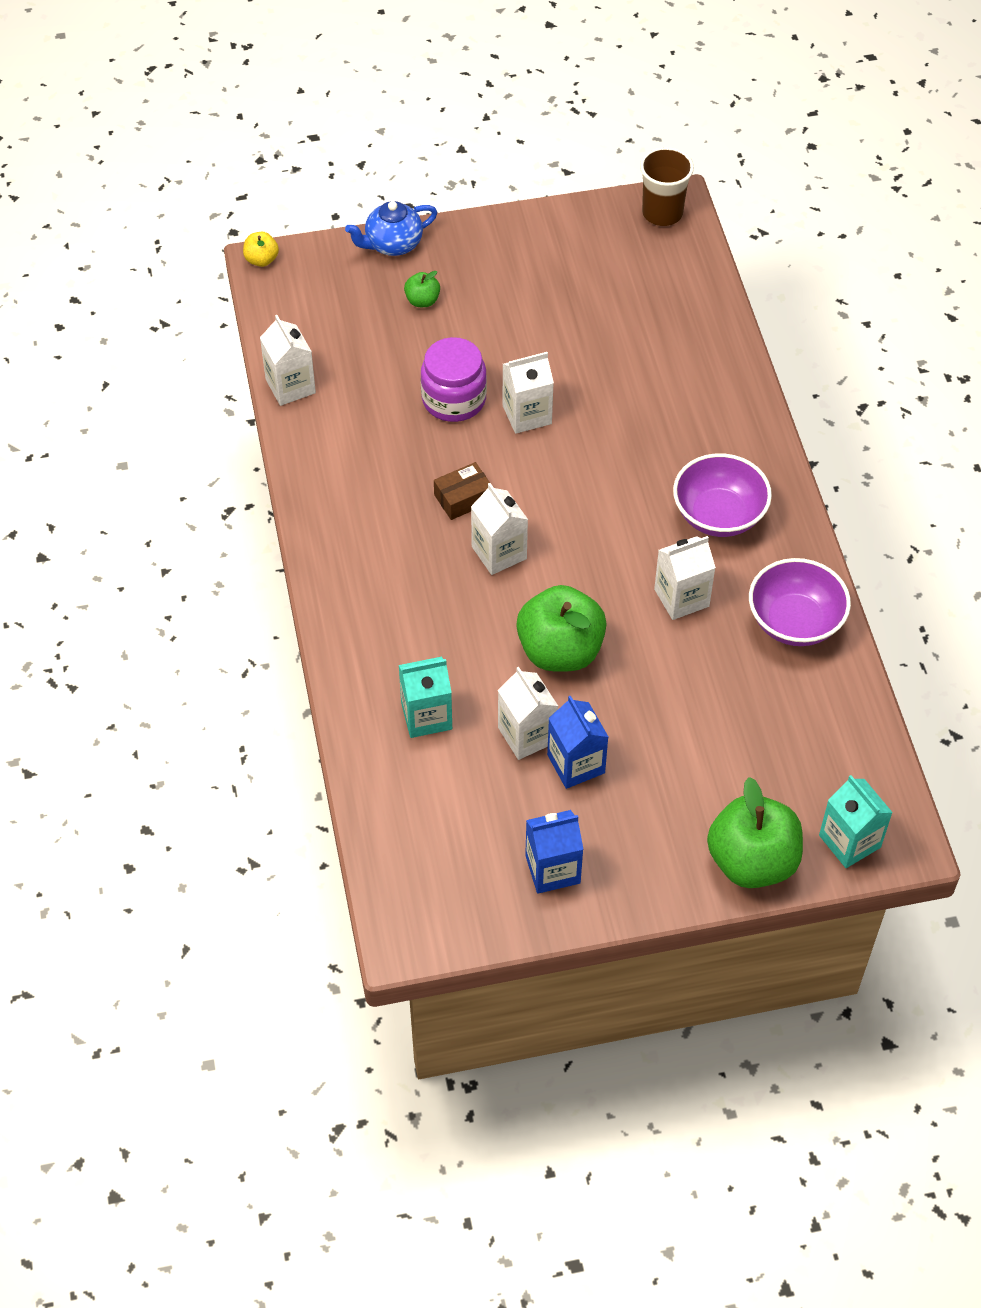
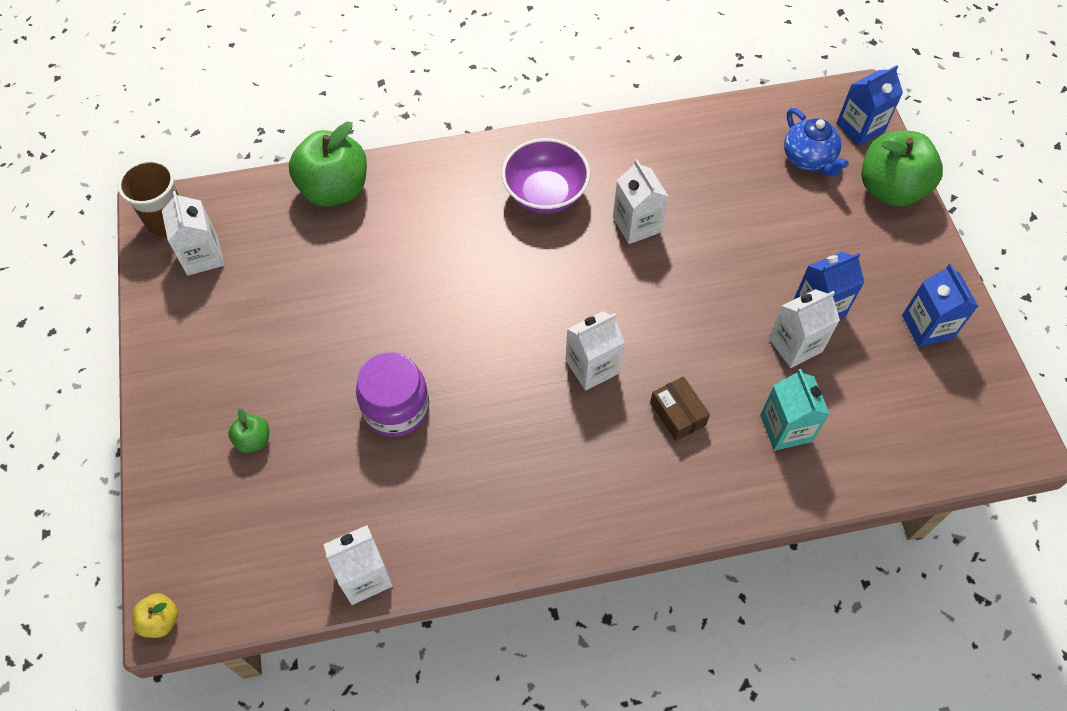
camera: 90 degrees left, 5 degrees up
(392, 244) = (163, 472): blue teapot -> blue teapot (808, 159)
(463, 498) = (526, 398): brown box -> brown box (678, 413)
(527, 414) = (420, 342): white carton -> white carton (202, 256)
(560, 651) = (701, 317): green apple -> green apple (334, 189)
(795, 622) = (656, 148): purple bowl -> none
(849, 841) = (860, 128): turquoise carton -> blue carton

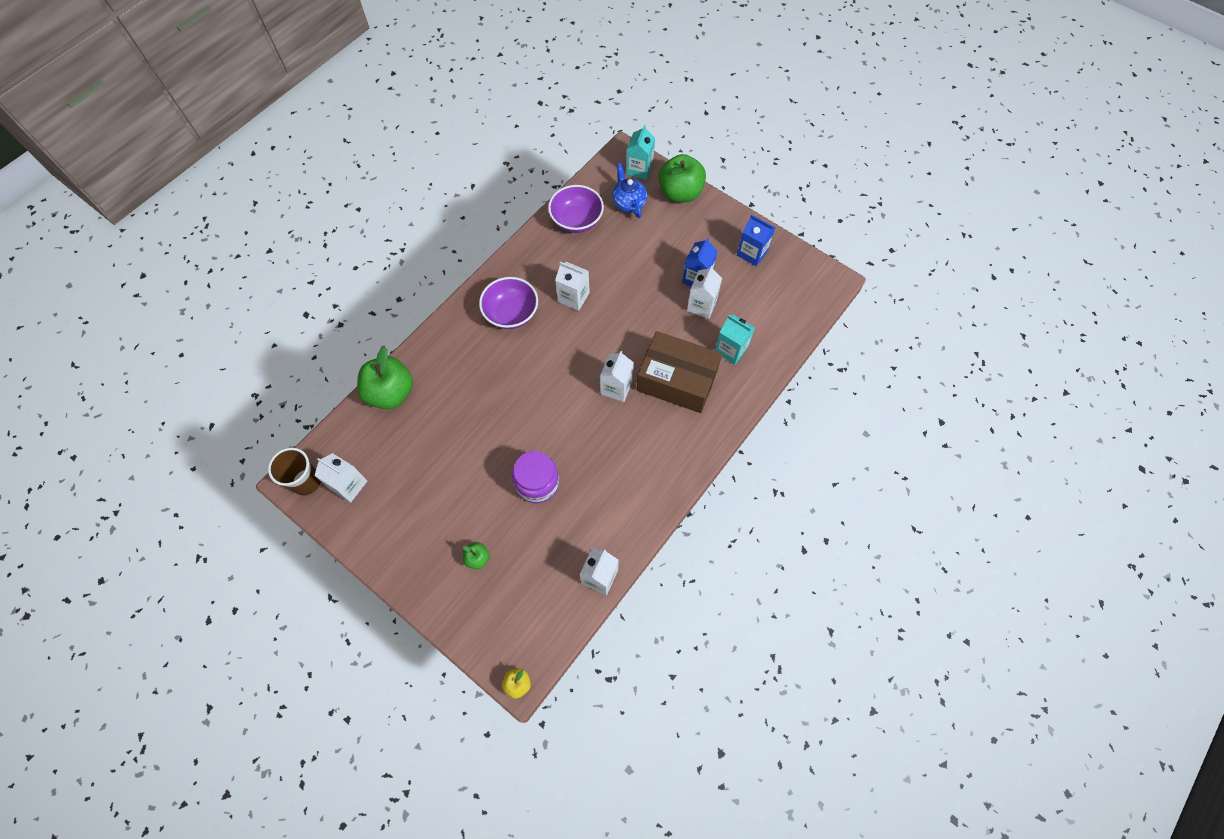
camera: 40 degrees left, 5 degrees up
(678, 413) = (677, 380): brown box -> brown box, size x2.31
(722, 139) = (576, 220): none -> purple bowl
(808, 159) = (628, 203): blue teapot -> blue teapot turned 135 degrees counterclockwise
(860, 128) = (639, 169): blue carton -> turquoise carton

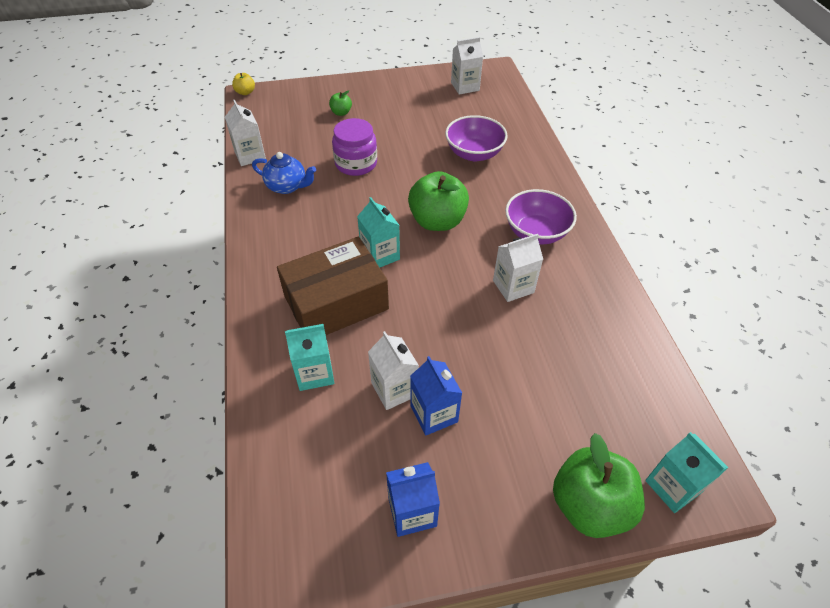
camera: 130 degrees right, 15 degrees down
(306, 482) = (488, 73): brown cup -> none
(391, 393) = (522, 132): green apple -> green apple (437, 221)
(576, 220) = (623, 354): purple bowl -> purple bowl (474, 153)
(616, 387) = (380, 255): white carton -> turquoise carton
(628, 203) = (614, 427): blue teapot -> blue teapot (287, 186)

